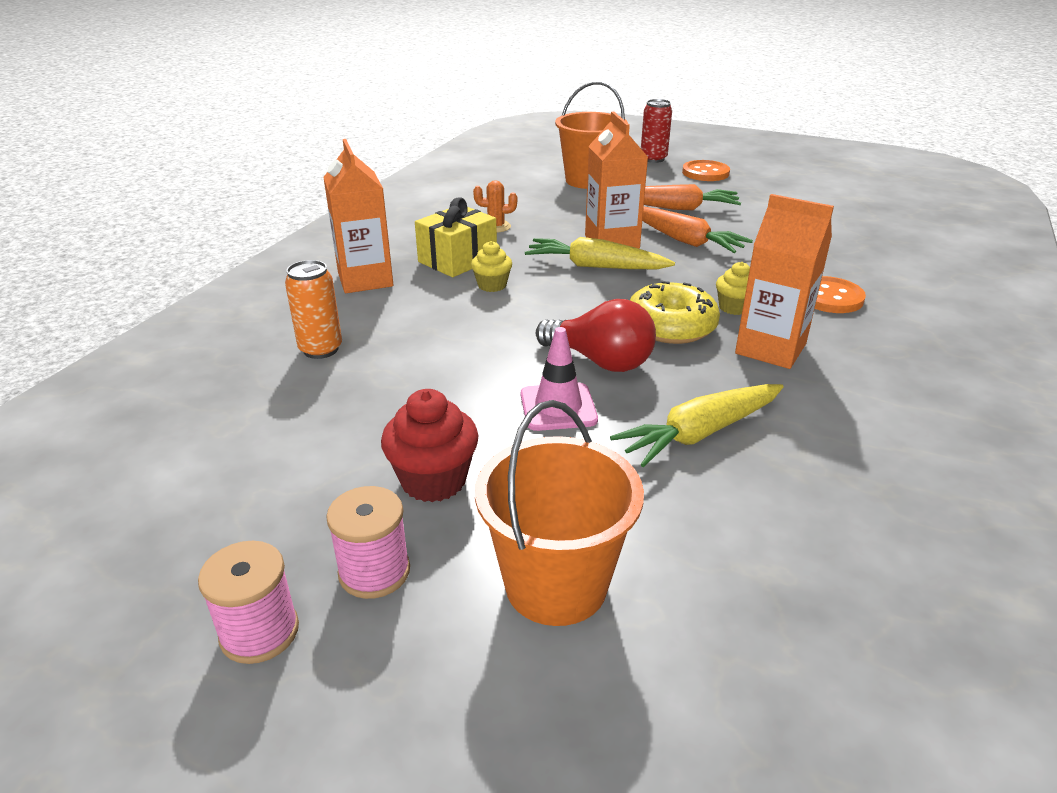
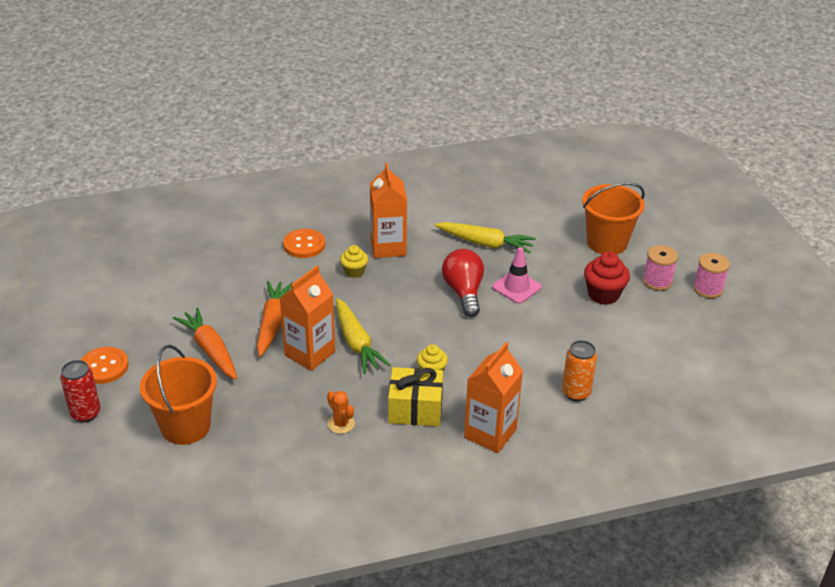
camera: 130 degrees left, 5 degrees up
(671, 326) = (401, 284): yellow donut -> none

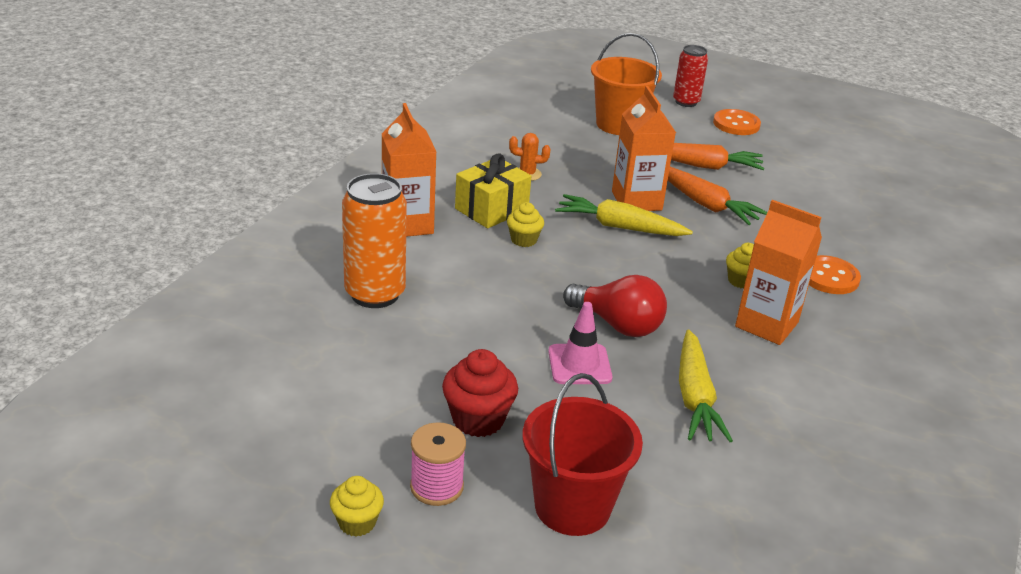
camera: 130 degrees right, 5 degrees down
(485, 243) = (695, 397): yellow carrot -> yellow carrot turned 60 degrees counterclockwise
(576, 393) = (375, 294): orange can -> orange can, size x1.59
(607, 243) = (572, 506): orange bucket -> red bucket
(708, 289) = (357, 522): pink spool -> yellow cupcake

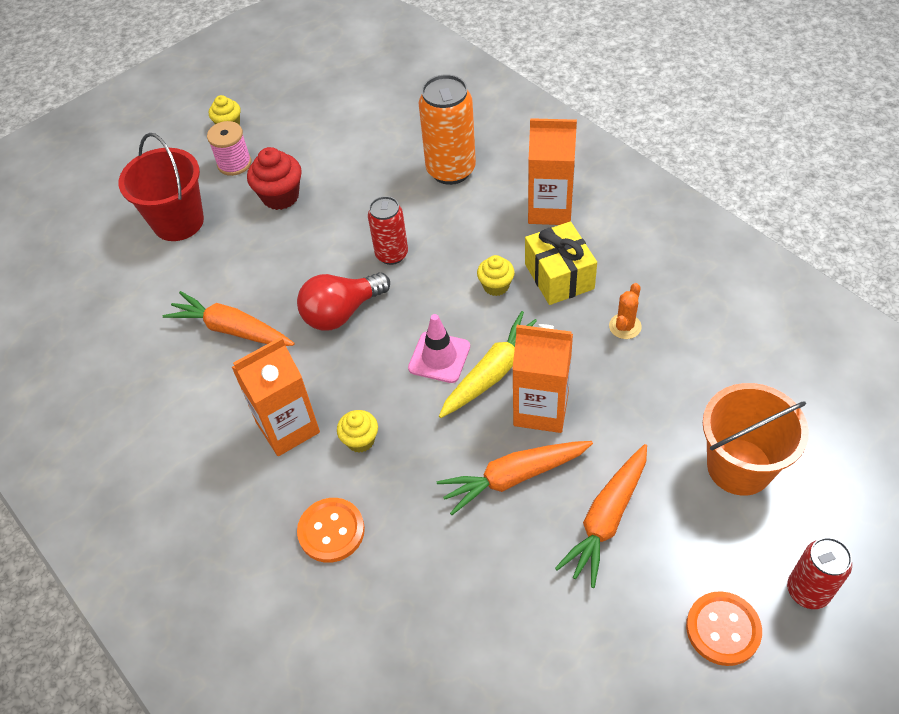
camera: 120 degrees right, 20 degrees up
(521, 309) = (392, 254): none -> red can
(579, 365) = (306, 270): pink traffic cone -> pink traffic cone (439, 357)
(695, 397) = (231, 329): yellow carrot -> orange carrot

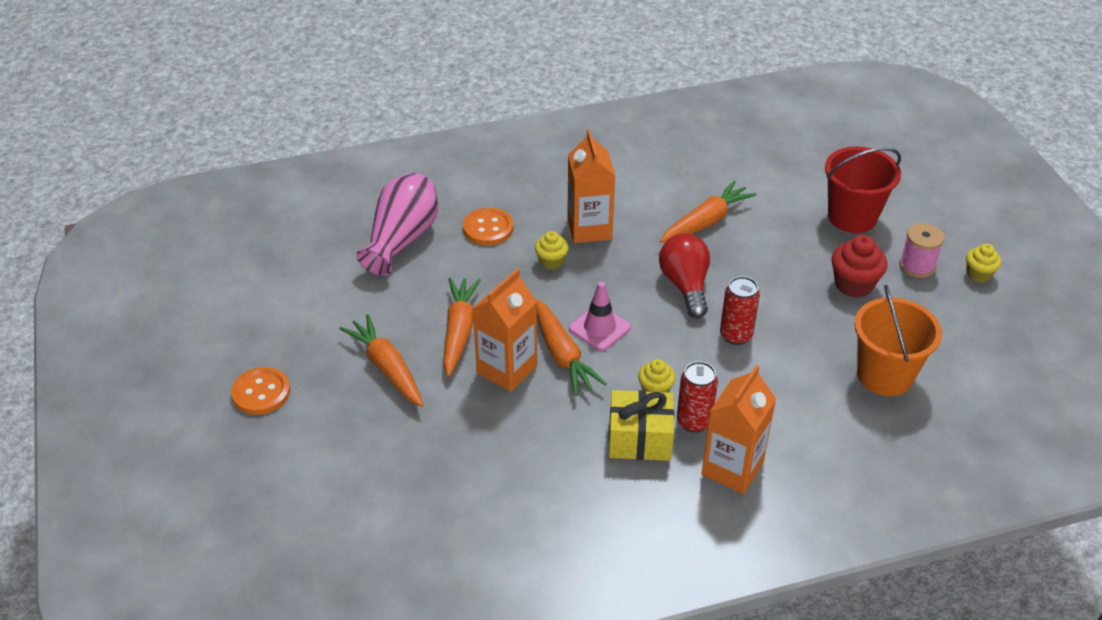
camera: 110 degrees right, 10 degrees down
(395, 620) = (402, 239): none -> pink vase
(451, 170) = (831, 413): orange can -> none
(493, 372) = (562, 355): yellow carrot -> orange carrot
(625, 326) = (552, 460): orange cactus -> none
(739, 466) = (365, 468): orange bucket -> orange bucket (884, 375)
(807, 591) = (244, 454): red can -> red can (694, 421)

